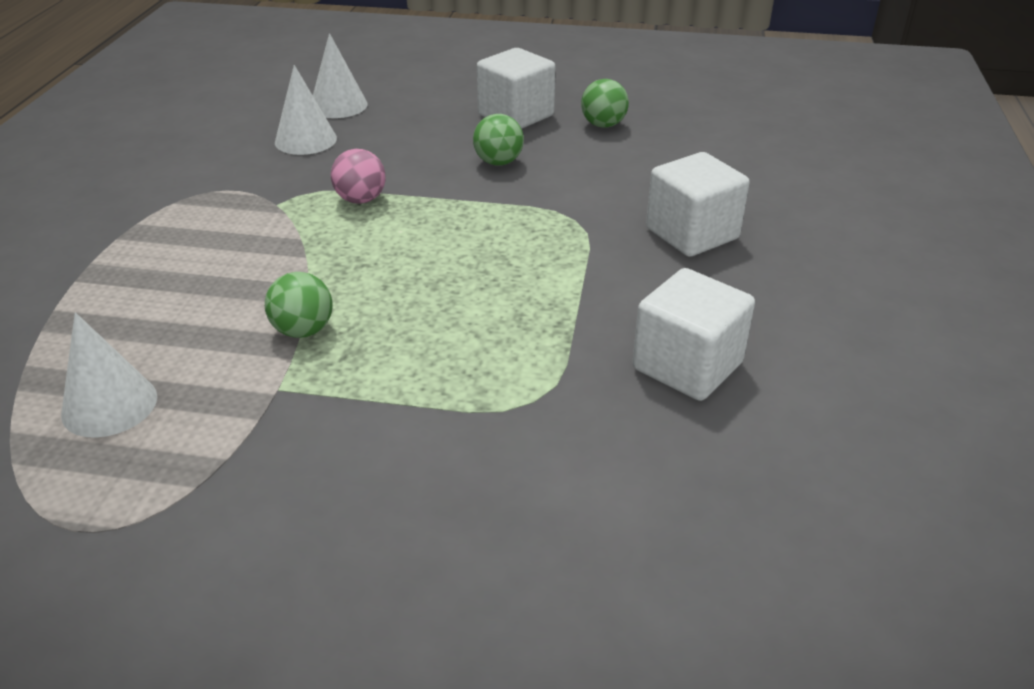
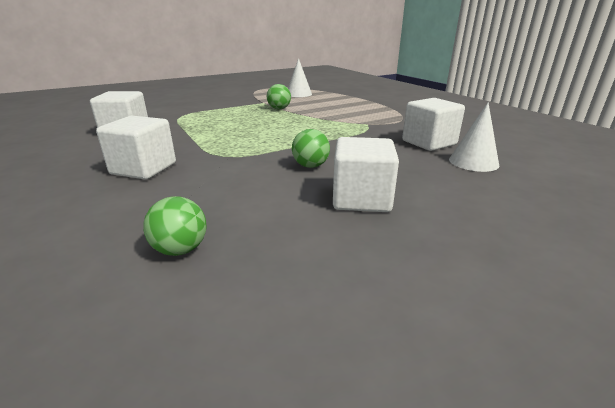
camera: 140 degrees right, 10 degrees down
(305, 140) = (429, 143): white cone -> white cube
(361, 199) = (340, 133): pink ball -> none
(603, 125) = (281, 219): green ball -> green ball (180, 249)

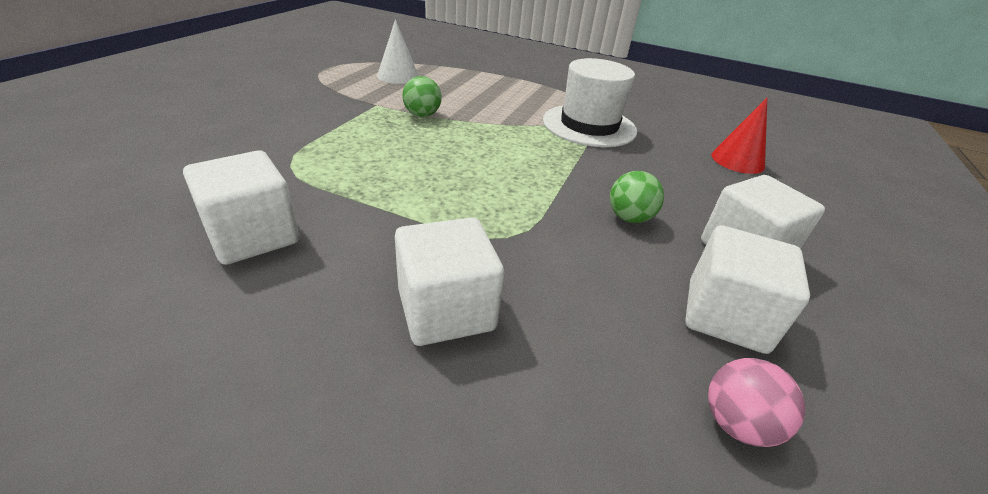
camera: 40 degrees left, 10 degrees up
(180, 249) = (737, 423): green ball -> pink ball
(379, 127) = (589, 125): none -> white hat
(429, 143) = (668, 141): white cube -> white cube (725, 316)
(473, 162) = (737, 160): white cone -> red cone

